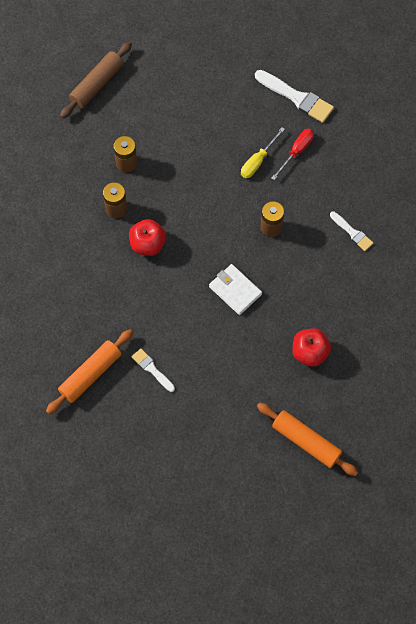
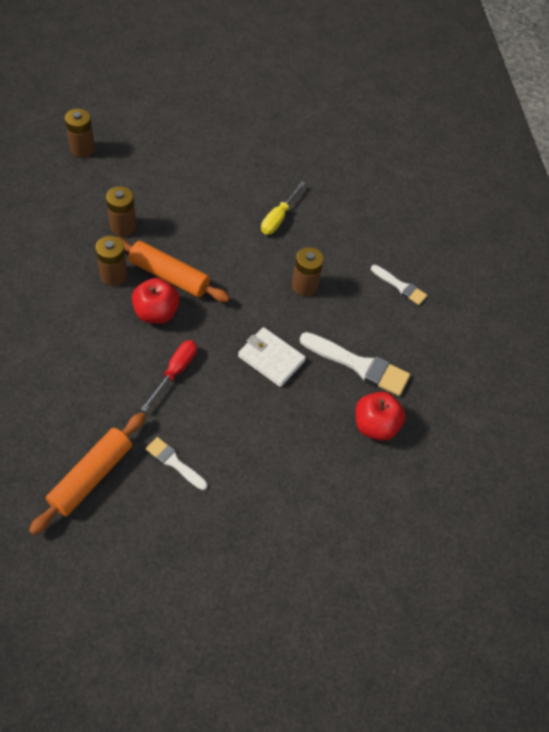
camera: 15 degrees left, 10 degrees down
(97, 84) = (82, 149): brown rolling pin -> brown battery
(296, 97) = (312, 154): white brush -> white brush (359, 365)
(296, 152) = (321, 206): red screwdriver -> red screwdriver (175, 372)
(306, 441) = (390, 539): orange rolling pin -> orange rolling pin (169, 276)

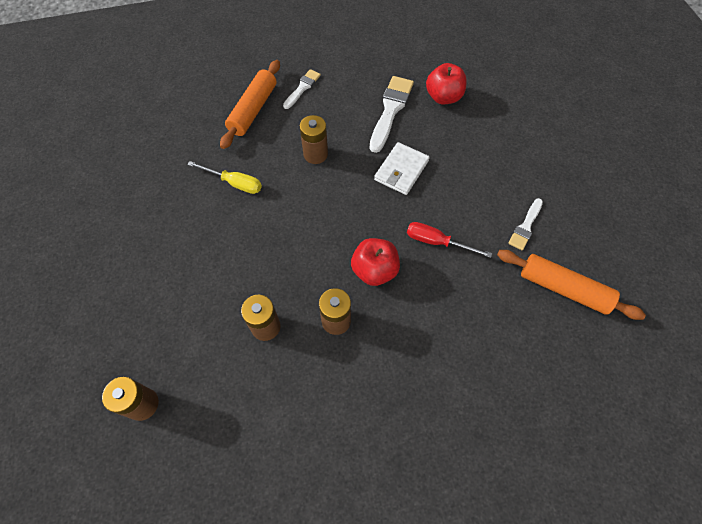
camera: 90 degrees left, 5 degrees up
(169, 276) = (326, 267): orange rolling pin -> orange rolling pin (253, 110)

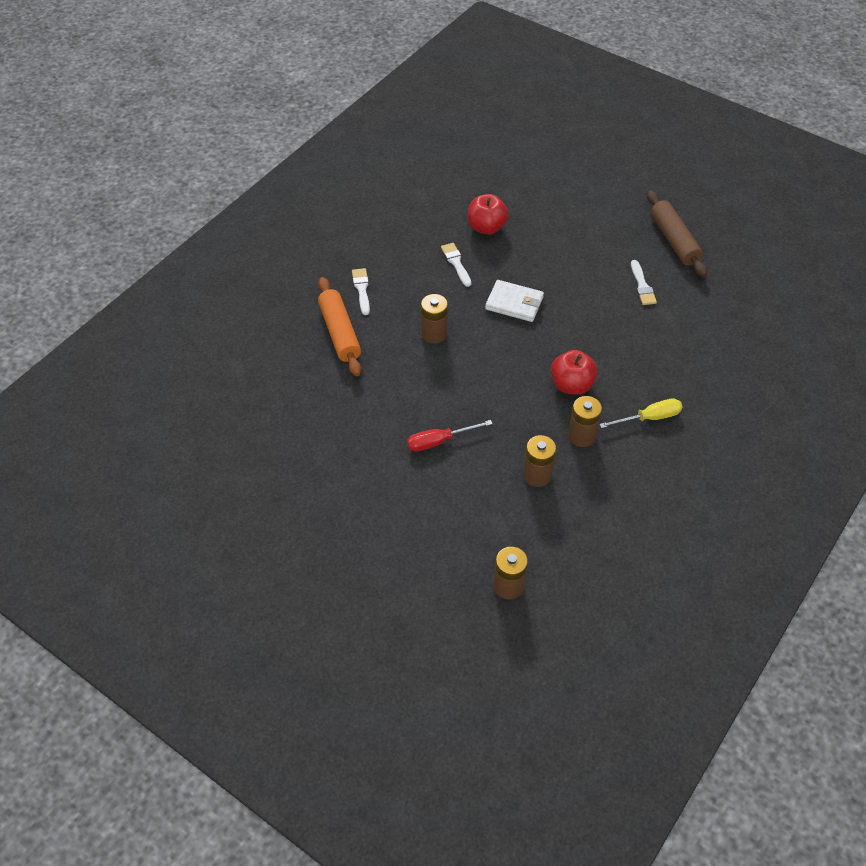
camera: 40 degrees left, 10 degrees down
(234, 183) = (393, 397): yellow screwdriver -> yellow screwdriver (649, 418)
(390, 110) = (456, 263): white brush -> white brush, size x0.58
(401, 170) = (514, 303): white wallet -> white wallet turned 60 degrees counterclockwise
(436, 242) = (594, 336): red screwdriver -> red screwdriver (439, 441)
(563, 288) = (706, 310): orange rolling pin -> none
(597, 205) = (674, 240): none -> brown rolling pin

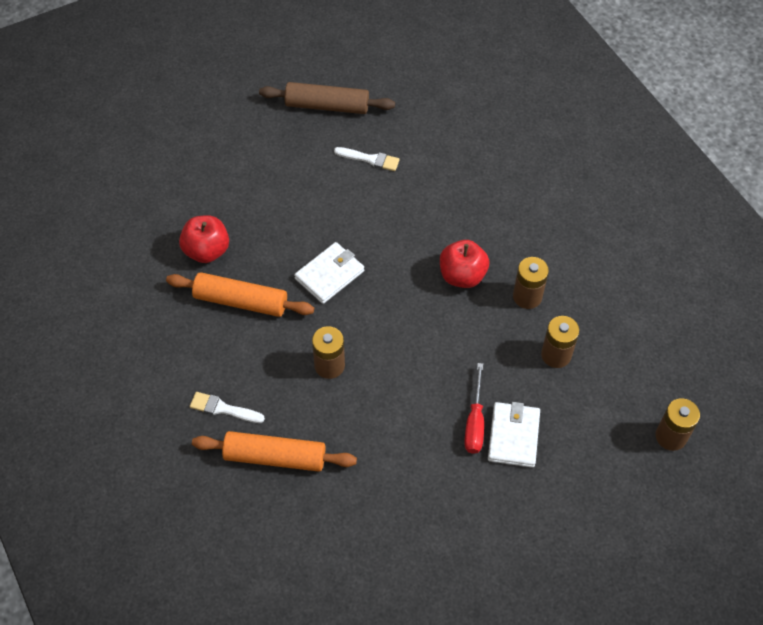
camera: 65 degrees left, 5 degrees up
(442, 471) = (513, 436): none -> white wallet
(456, 263) = (241, 301): white brush -> orange rolling pin
(649, 418) = (532, 233): yellow screwdriver -> none

